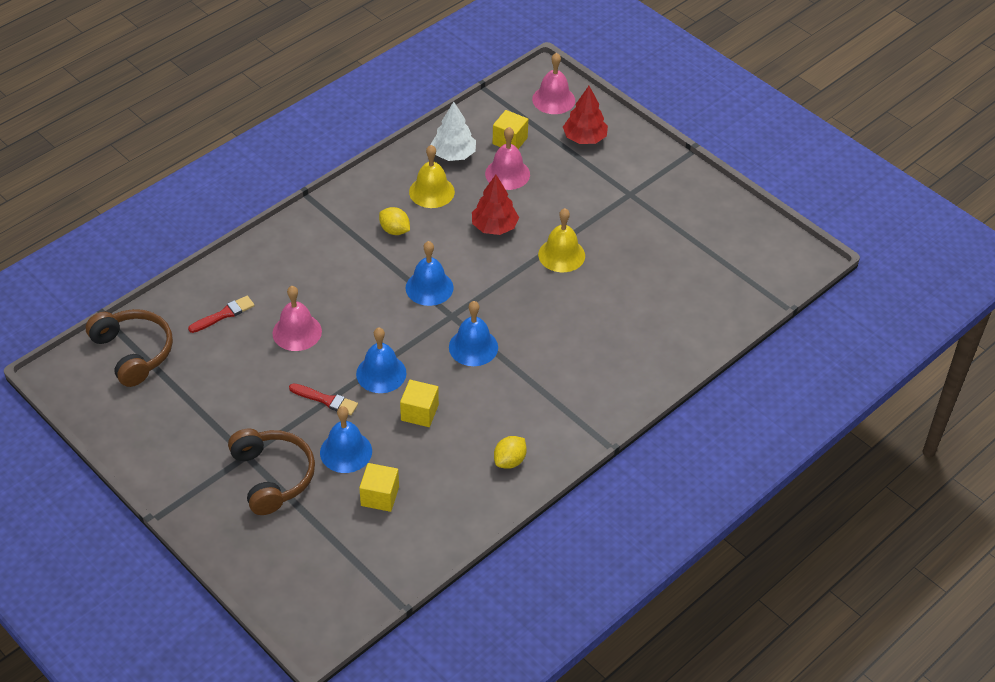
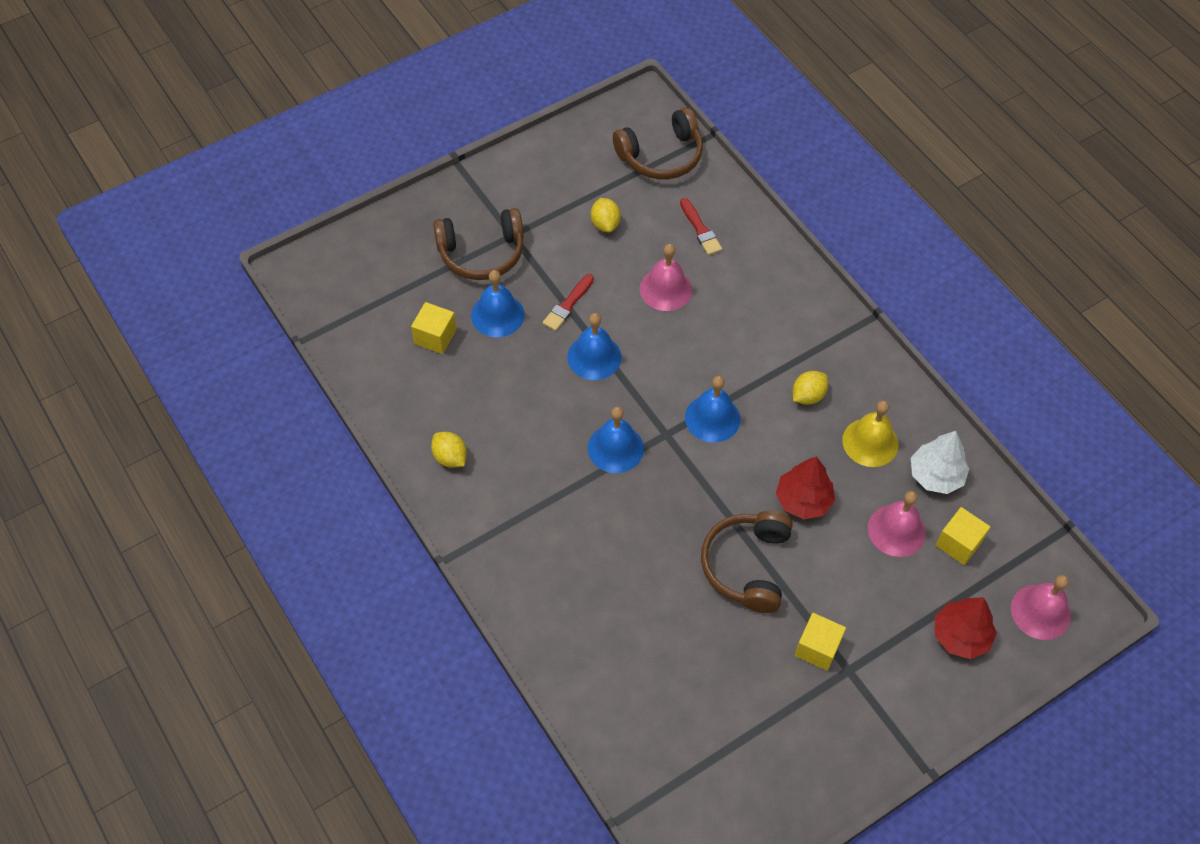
camera: 100 degrees right, 10 degrees up
(224, 385) = (605, 224): none -> yellow lemon
(419, 412) = (533, 384): yellow cube -> yellow cube (817, 648)
(561, 255) = (747, 566): yellow bell -> brown headphones

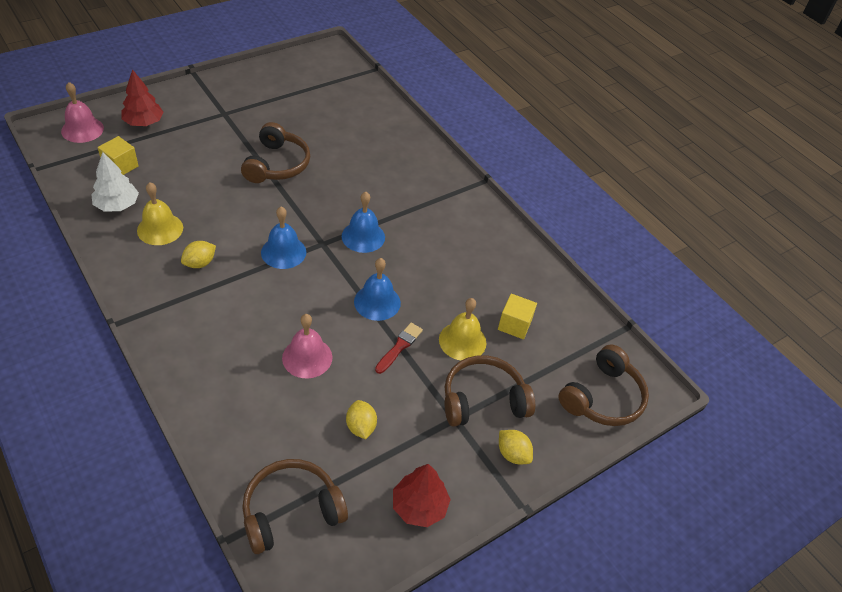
camera: 175 degrees right, 10 degrees down
(353, 260) = (602, 397): none -> brown headphones
(450, 457) = (488, 238): yellow lemon -> yellow lemon (512, 454)
(497, 315) = (462, 341): blue bell -> yellow bell
(700, 229) = (262, 417): red brush -> none
(803, 500) = (226, 197): red tree -> red tree (419, 506)
(817, 648) = (241, 124): yellow cube -> none
(896, 530) = (163, 176): pink bell -> none

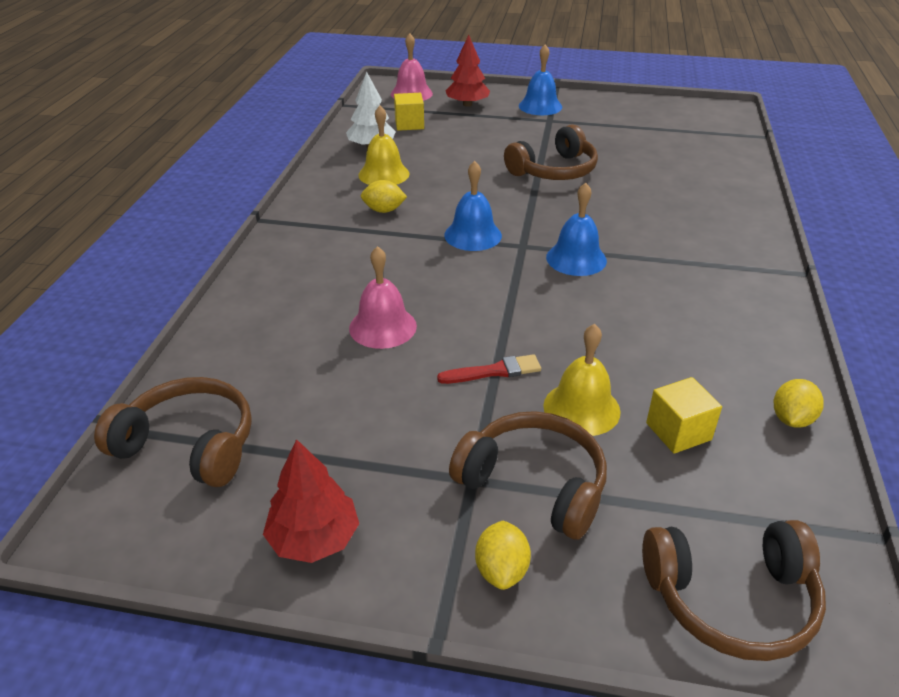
camera: 50 degrees right, 10 degrees down
(361, 427) = (355, 417): yellow lemon -> yellow lemon (791, 419)
(377, 302) = (520, 319): blue bell -> blue bell (540, 106)

